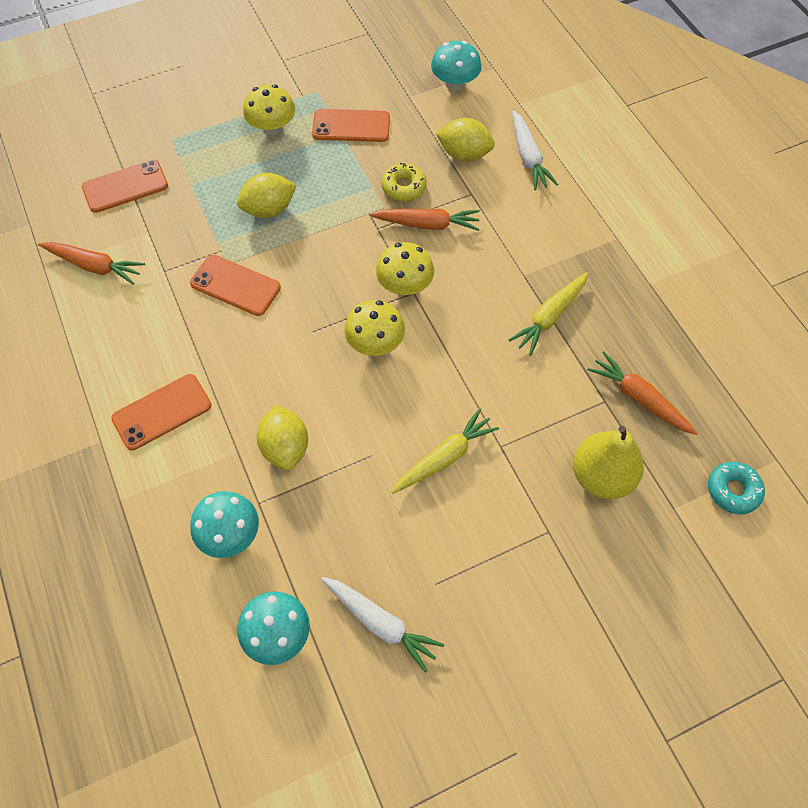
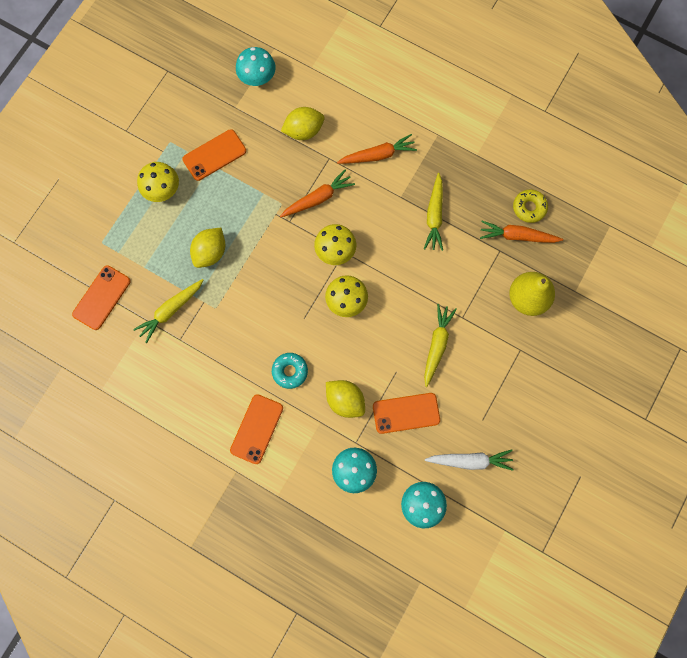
camera: 35 degrees left, 15 degrees up
(95, 266) = (132, 366): orange carrot -> orange carrot (378, 155)
(180, 239) = (170, 311): none -> yellow carrot
(235, 285) = (233, 319): orange phone -> orange phone (406, 413)
(404, 187) = (283, 180): yellow donut -> yellow donut (529, 208)
(528, 157) = (345, 107): white carrot -> none
(733, 490) = (598, 260): turquoise donut -> turquoise donut (290, 371)

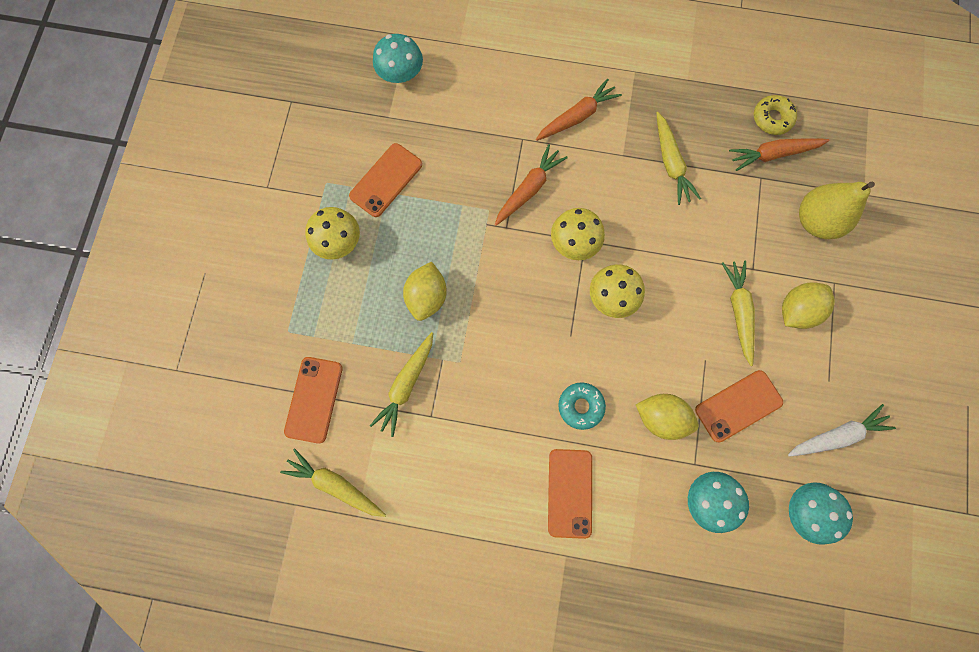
camera: 20 degrees left, 0 degrees up
(94, 362) = (335, 484): none -> yellow carrot
(303, 131) = (480, 117): yellow lemon -> yellow lemon (796, 310)

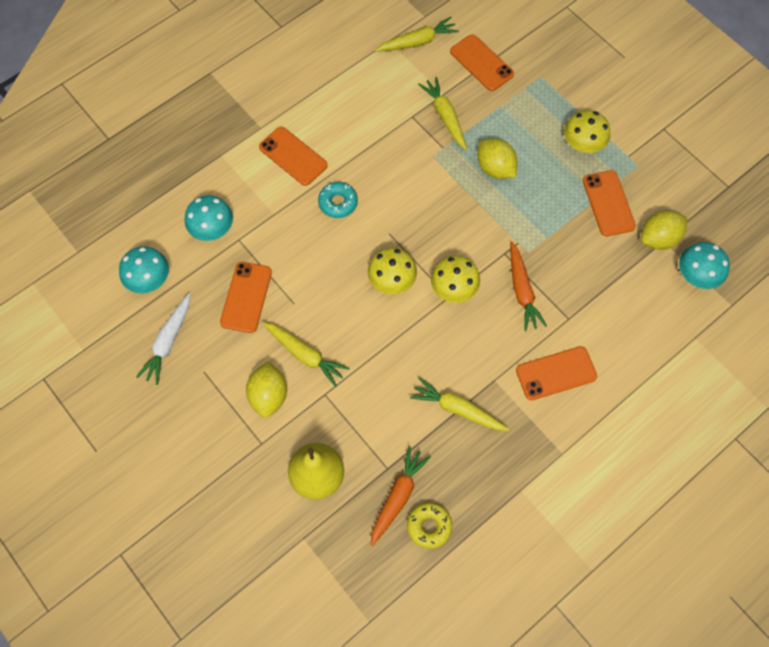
camera: 130 degrees right, 10 degrees down
(577, 116) = (556, 373): orange carrot -> orange phone
(660, 417) = (285, 244): yellow lemon -> yellow lemon (658, 238)

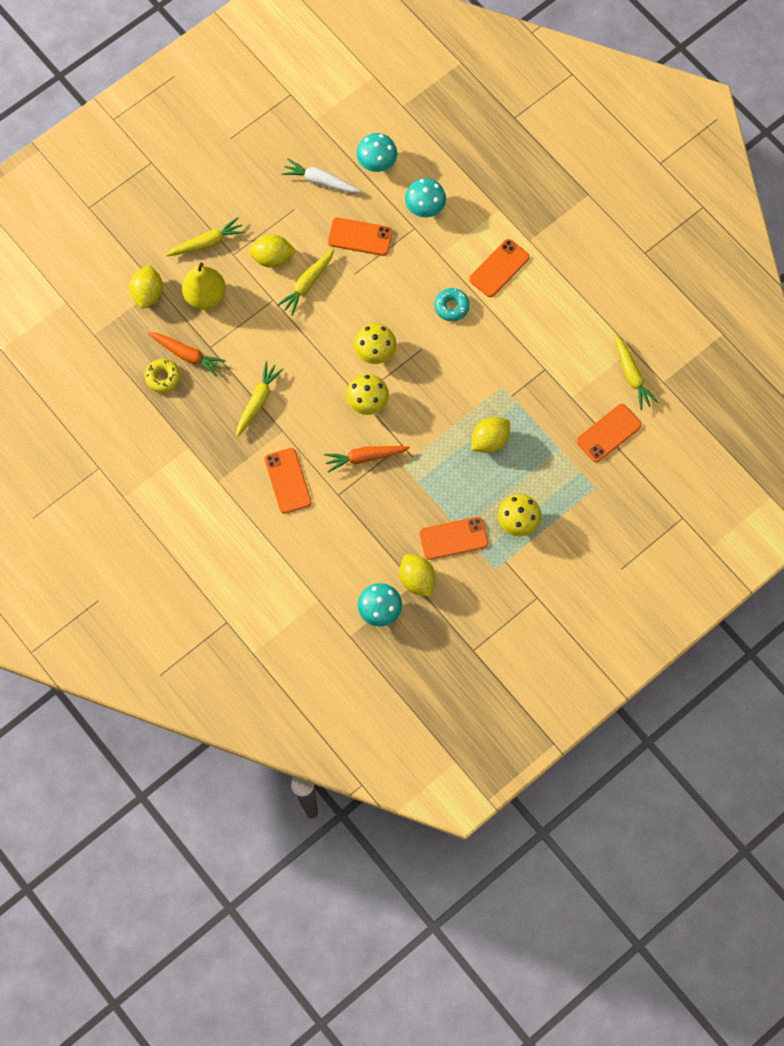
camera: 90 degrees right, 5 degrees up
(312, 550) = (148, 293): none -> yellow lemon
(445, 116) = (545, 398): yellow carrot -> yellow carrot (207, 242)

